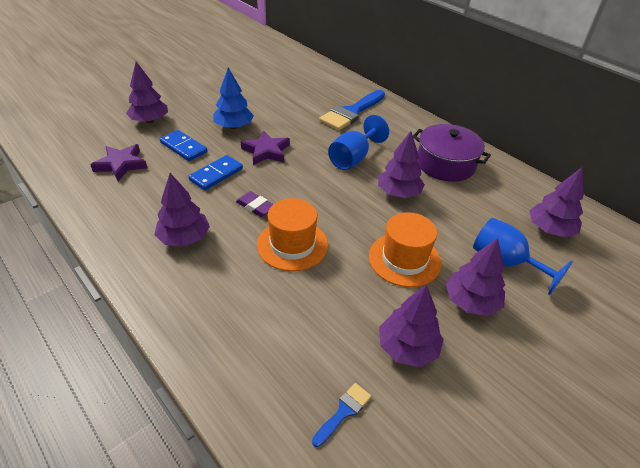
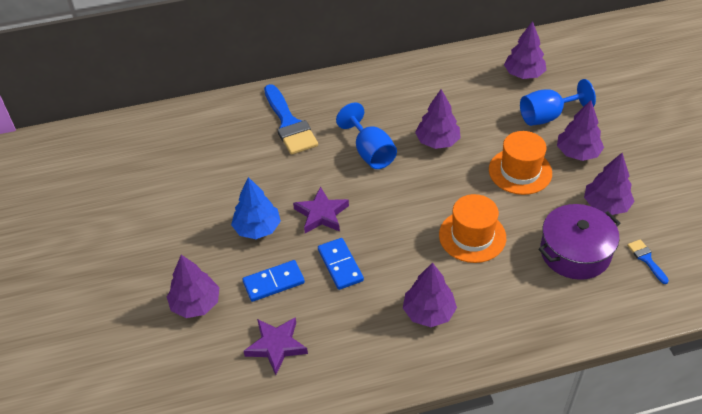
camera: 60 degrees left, 5 degrees up
(255, 207) = (408, 247): purple eraser -> none
(445, 164) = (413, 94): purple pot -> purple pot (575, 252)

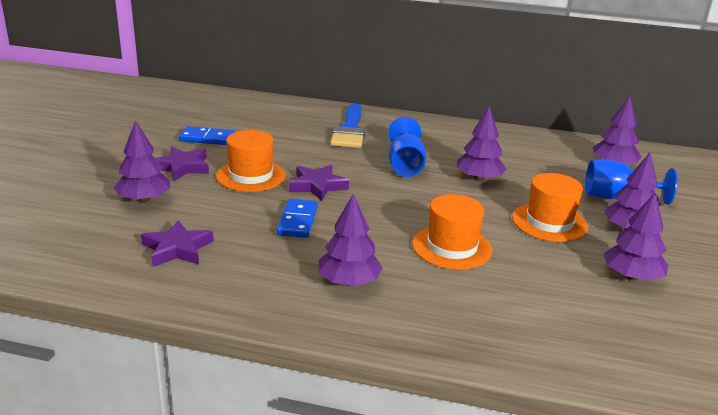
camera: 25 degrees right, 20 degrees down
(189, 247) = (182, 167): none -> purple star
(257, 228) = (251, 176): blue tree -> orange hat
(273, 282) = (225, 210): blue domino -> blue domino (207, 138)
(575, 252) = (560, 298): purple pot -> none
(646, 259) = (649, 335): blue brush -> none

